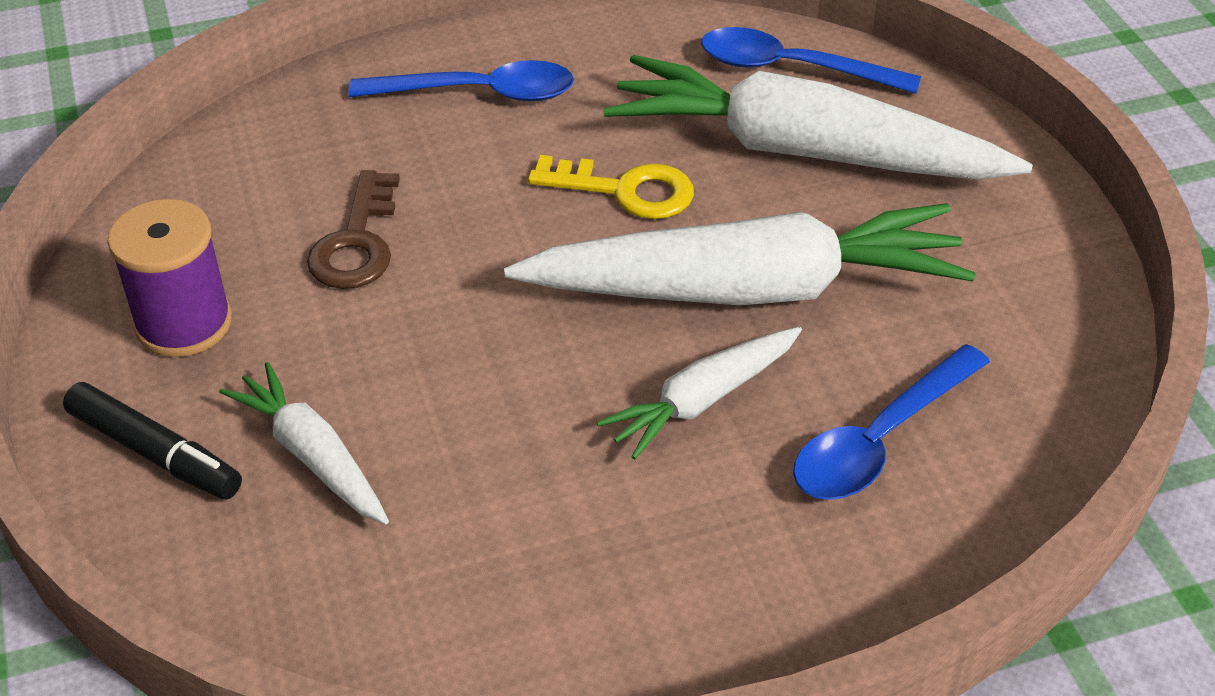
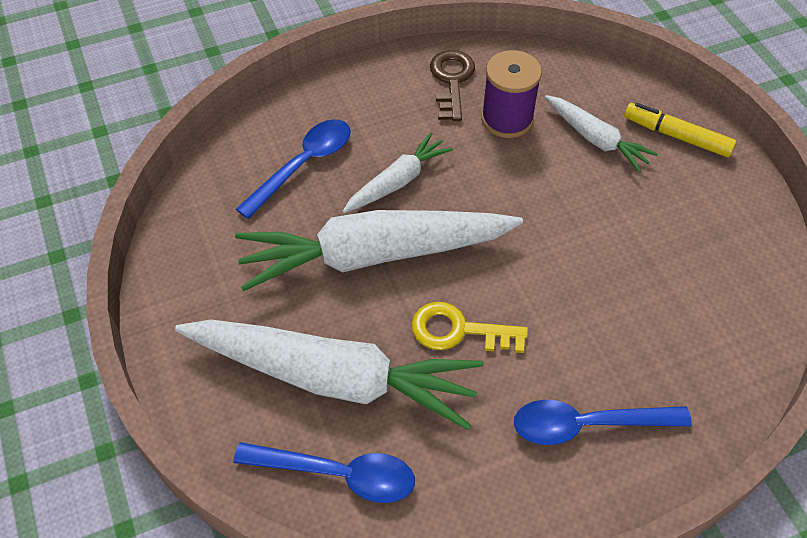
camera: 175 degrees right, 10 degrees up
(155, 453) = (676, 136): black marker -> yellow marker
(184, 323) = (703, 210): purple spool -> purple spool (507, 119)
(356, 243) = (626, 274): brown key -> brown key (451, 80)

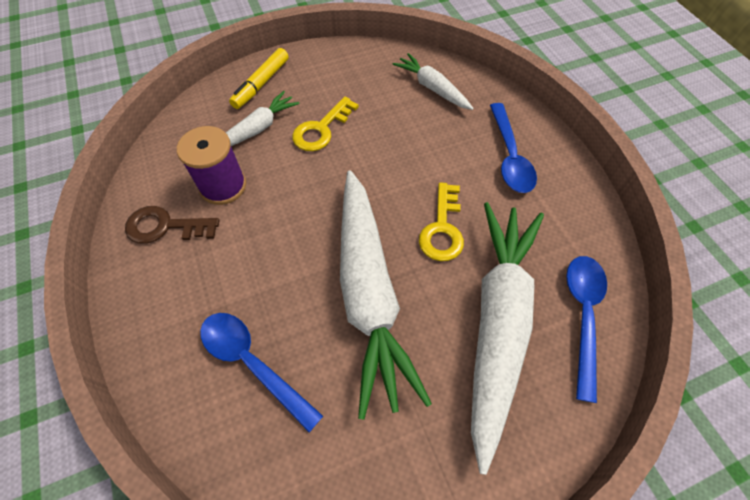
camera: 90 degrees left, 5 degrees up
(397, 181) = (284, 273): white carrot -> white carrot (432, 88)
(606, 203) = (321, 129): none -> yellow key

